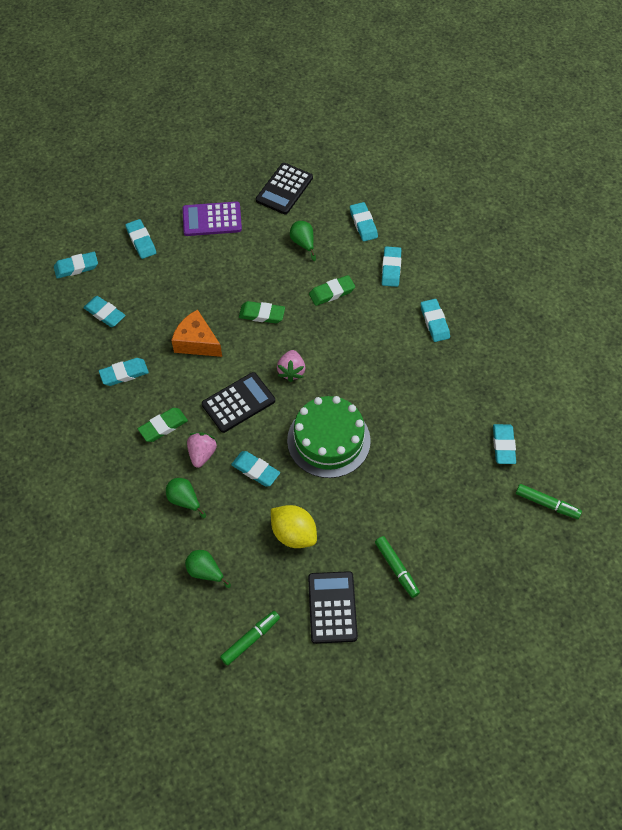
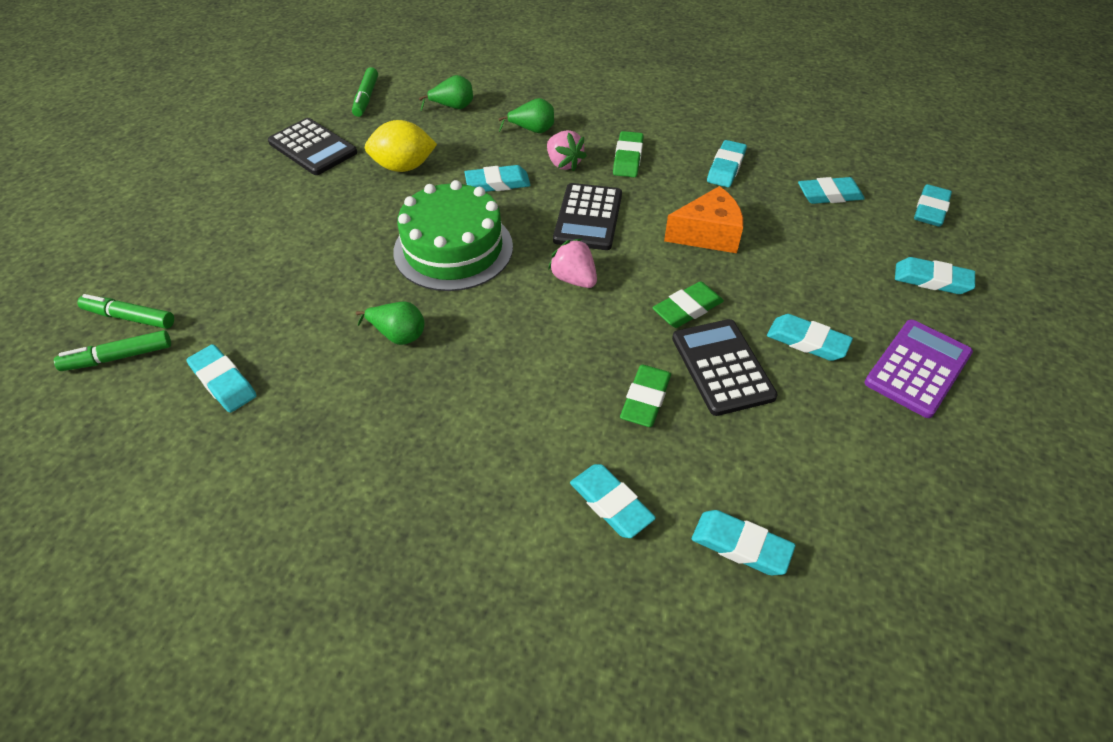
camera: 135 degrees right, 10 degrees down
(284, 189) = (921, 498): black calculator -> black calculator (722, 367)
(303, 243) = (772, 435): green pear -> green pear (398, 335)
(396, 569) = (271, 202): green marker -> green marker (130, 317)
(434, 322) = (460, 472): turquoise eraser -> turquoise eraser (807, 341)

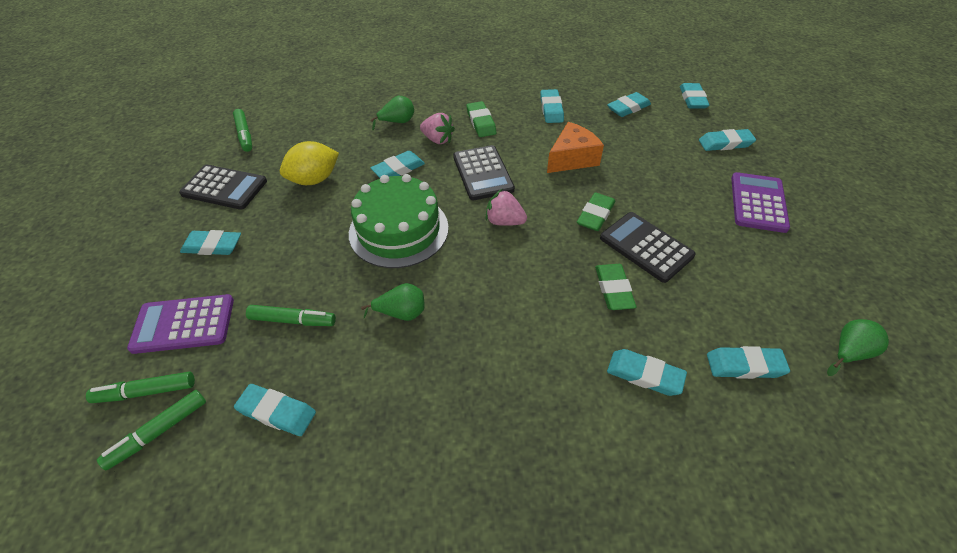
camera: 25 degrees left, 0 degrees up
(196, 268) = (183, 324): none -> purple calculator
(292, 302) = (293, 320): none -> green marker
(453, 107) = (323, 122): green pear -> green pear (849, 352)
(807, 341) = (684, 209): turquoise eraser -> turquoise eraser (212, 246)

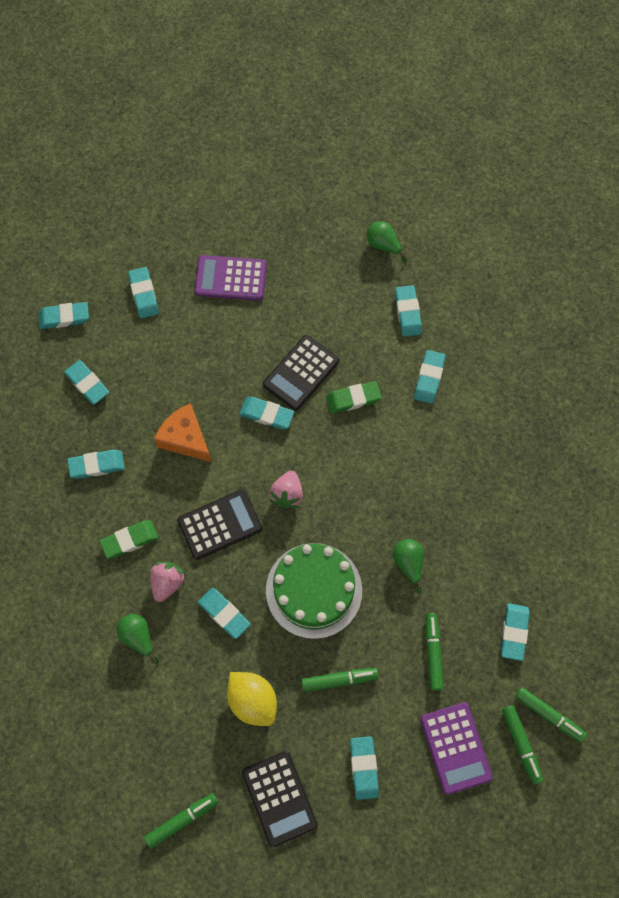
camera: 100 degrees left, 20 degrees up
(224, 188) = (279, 798): black calculator -> black calculator turned 150 degrees clockwise
(303, 238) = (339, 680): none -> green marker
(595, 215) = (266, 414): green eraser -> turquoise eraser

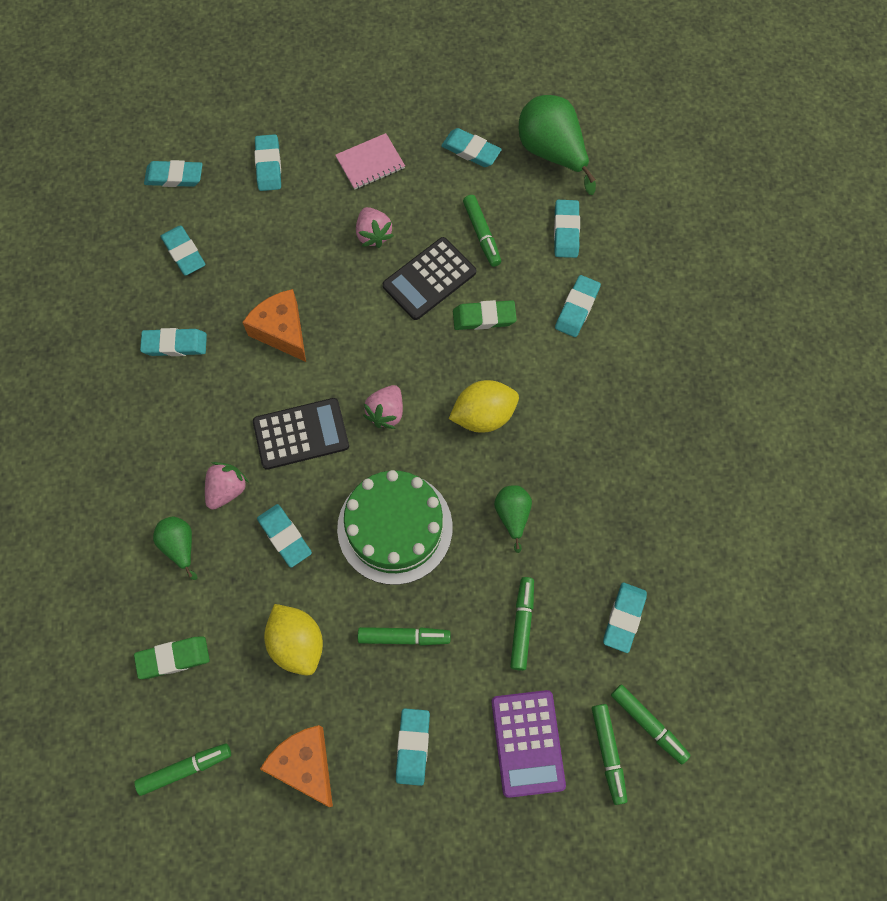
camera: 10 degrees right, 0 degrees up
(130, 540) = (194, 434): green eraser -> green eraser (173, 658)
(231, 278) = (370, 163): purple calculator -> pink notebook
(246, 342) = (373, 235): none -> pink strawberry
(266, 414) = (380, 319): turquoise eraser -> turquoise eraser (471, 150)
(279, 798) = (305, 764): black calculator -> orange cheese
(337, 327) = (481, 234): none -> green marker
(368, 483) = (483, 415): none -> yellow lemon
(383, 245) = (552, 153): green pear -> green pear, size x1.84

